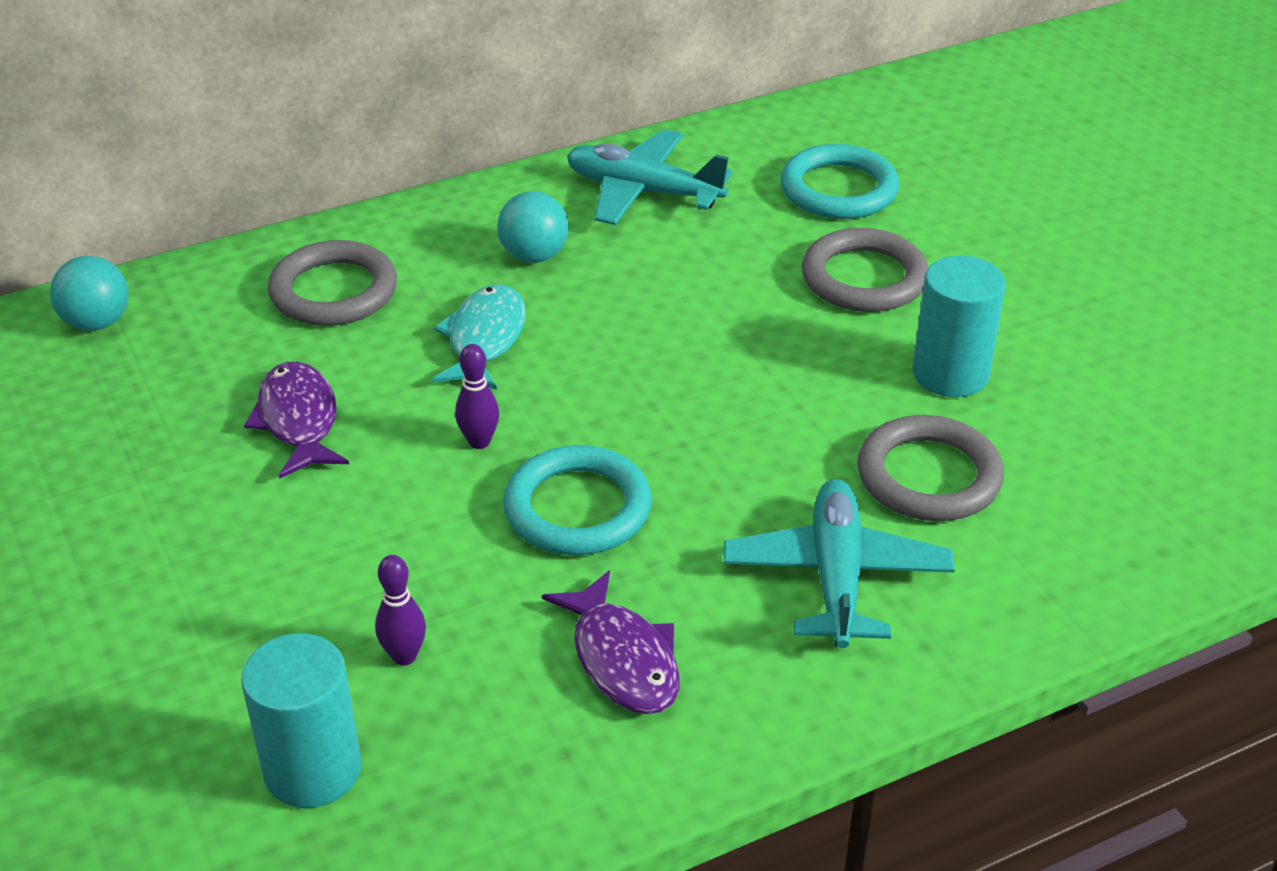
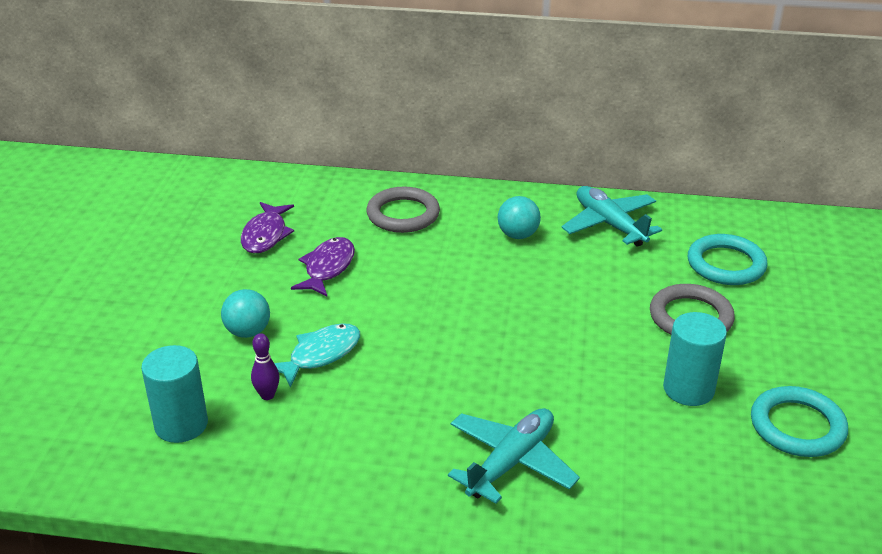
camera: 35 degrees right, 5 degrees down
(97, 322) = (286, 188): turquoise ball -> turquoise ball (248, 332)
(479, 442) = (399, 313): purple bowling pin -> none
(485, 339) = (451, 266): turquoise fish -> turquoise fish (320, 355)
(577, 508) = (414, 366): turquoise ring -> turquoise ring (797, 426)
(622, 659) = (362, 447): purple fish -> purple fish (266, 235)
(928, 476) = (617, 436): grey ring -> none

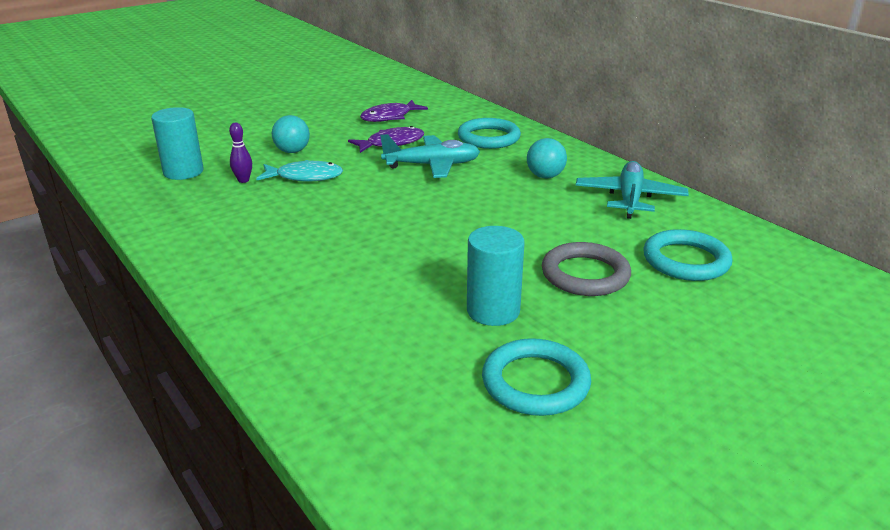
camera: 45 degrees right, 5 degrees down
(403, 214) = (488, 138): grey ring -> turquoise ring
(511, 462) = (294, 278): turquoise plane -> turquoise plane (432, 165)

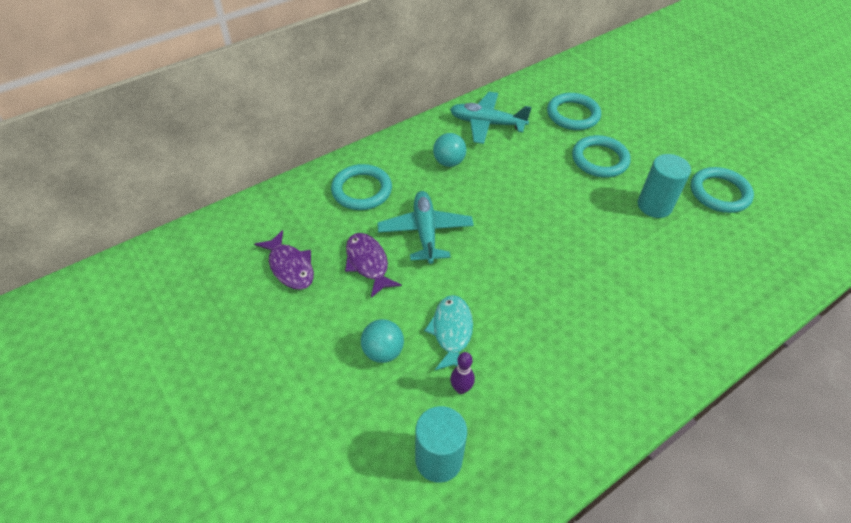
camera: 90 degrees left, 20 degrees up
(585, 274) = (599, 159): grey ring -> turquoise ring

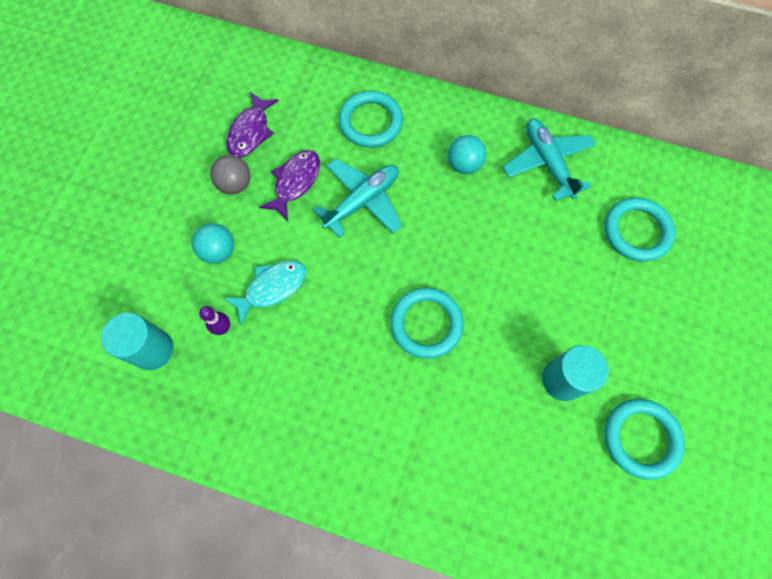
camera: 55 degrees right, 20 degrees up
(329, 304) = (235, 184): none -> grey ball
(599, 159) = (587, 293): turquoise ring -> turquoise ring (426, 324)

